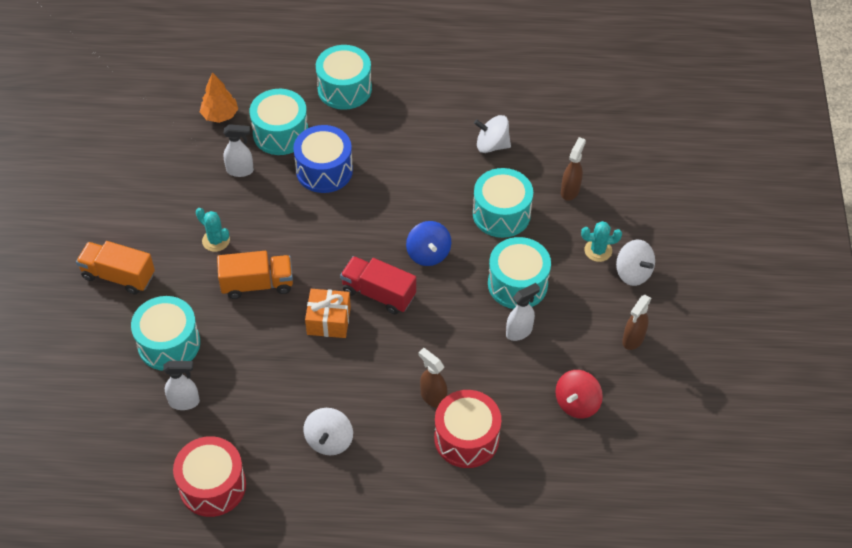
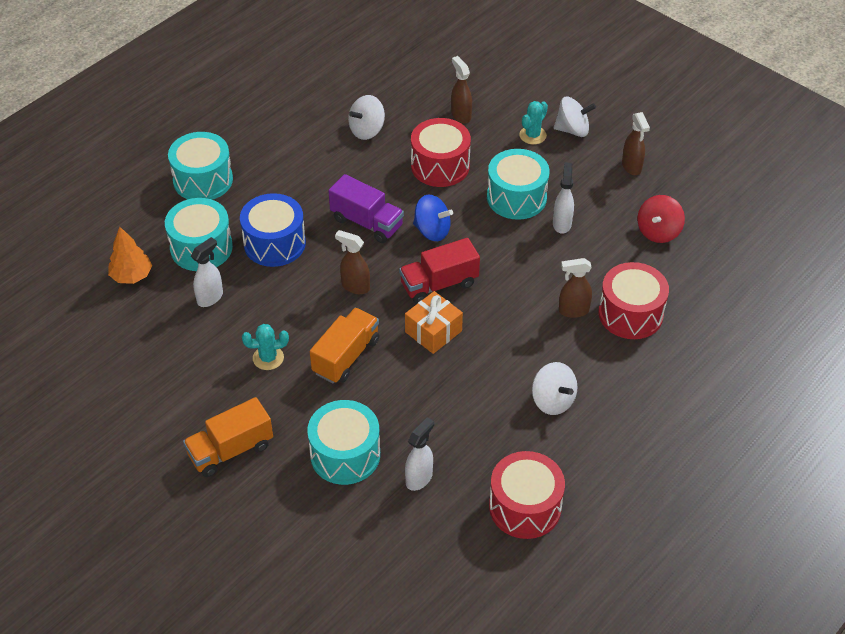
camera: 50 degrees left, 5 degrees down
(328, 245) = (355, 286): none -> brown spray bottle
(397, 209) = (367, 222): none -> purple truck
(501, 214) = (440, 166): turquoise drum -> red drum
(577, 403) = (658, 232): red spinning top -> red spinning top turned 45 degrees clockwise

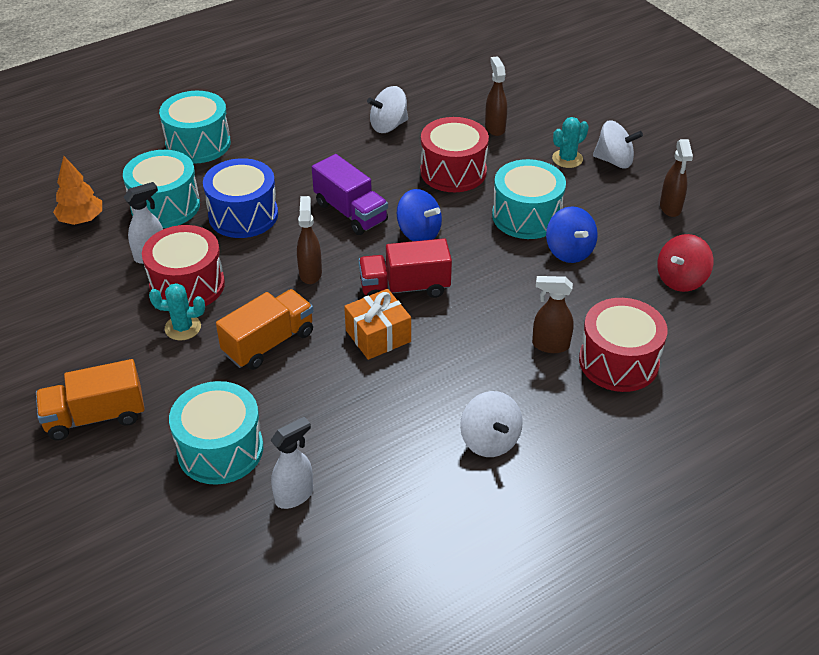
camera: 15 degrees right, 5 degrees down
(355, 286) = (310, 273): brown spray bottle -> brown spray bottle turned 45 degrees clockwise
(525, 507) = (409, 559): red drum -> red drum (187, 285)
(562, 223) = (569, 251): white spray bottle -> blue spinning top

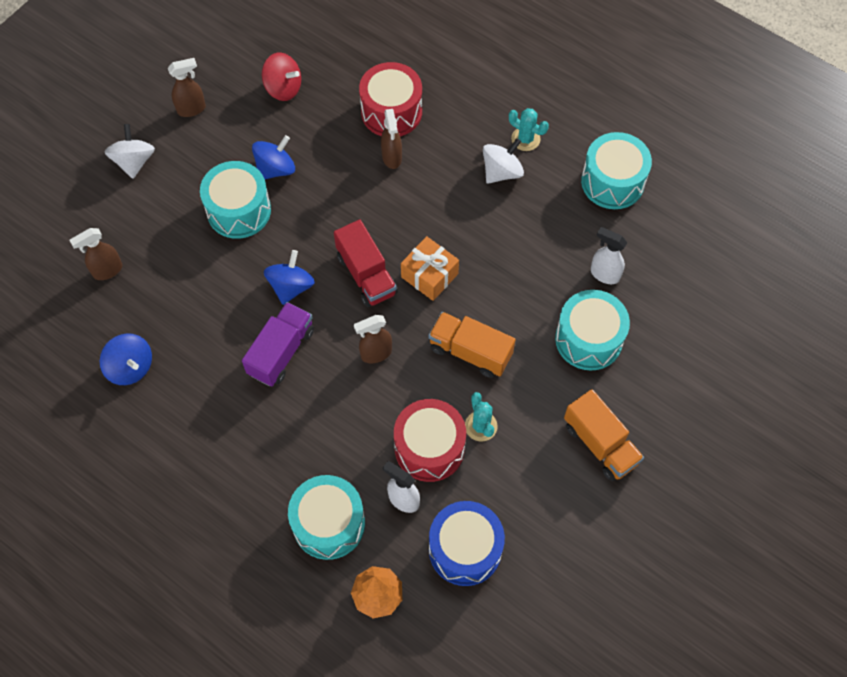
camera: 110 degrees left, 20 degrees up
(198, 144) = (216, 542): turquoise drum -> turquoise drum (612, 182)
(243, 215) = (317, 444): blue drum -> blue drum (465, 549)
(388, 126) = (130, 367): white spinning top -> blue spinning top
(453, 171) = (191, 286): red drum -> none
(567, 159) = (142, 198): turquoise cactus -> turquoise cactus (525, 139)

